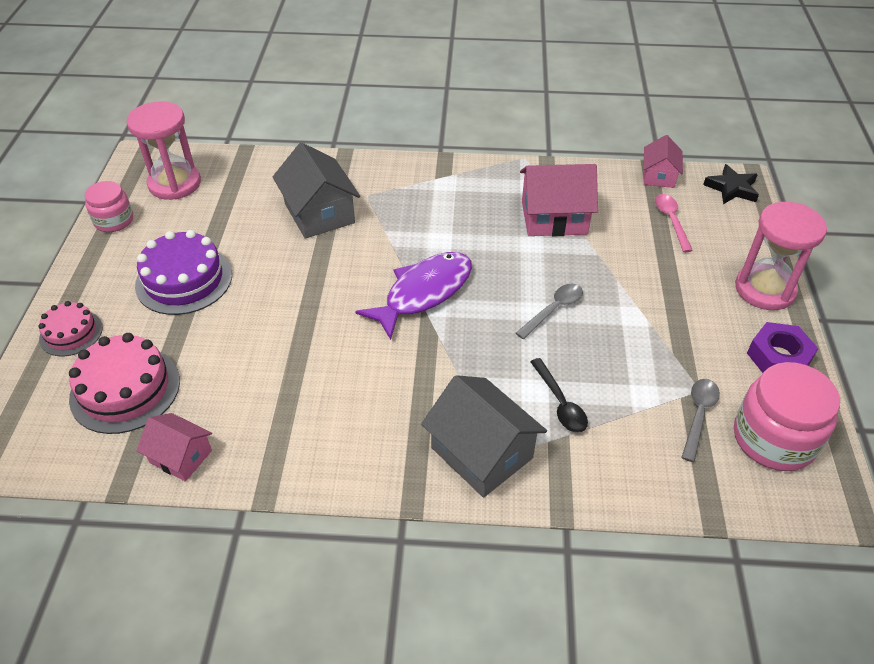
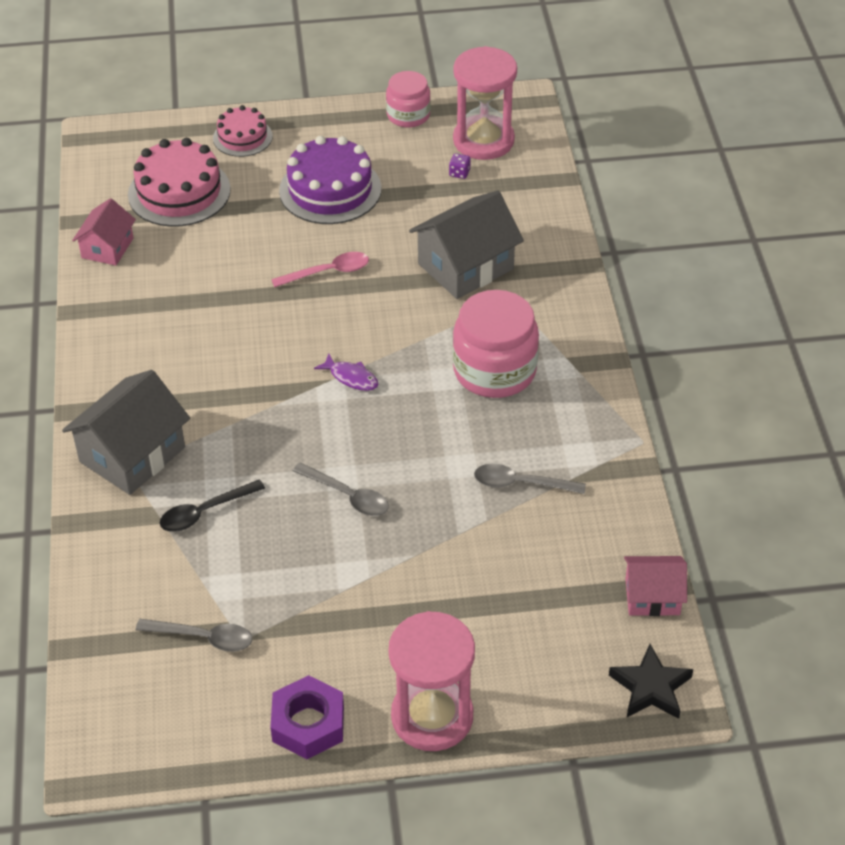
camera: 80 degrees right, 0 degrees up
(207, 202) = (459, 173): none -> purple dice
(423, 293) = (351, 377): purple fish -> purple fish, size x0.44
(554, 218) = (520, 483): pink house -> grey spoon
(671, 220) = (551, 611): pink spoon -> pink spoon (328, 272)
(774, 438) = (178, 710): pink jar -> pink jar (494, 370)

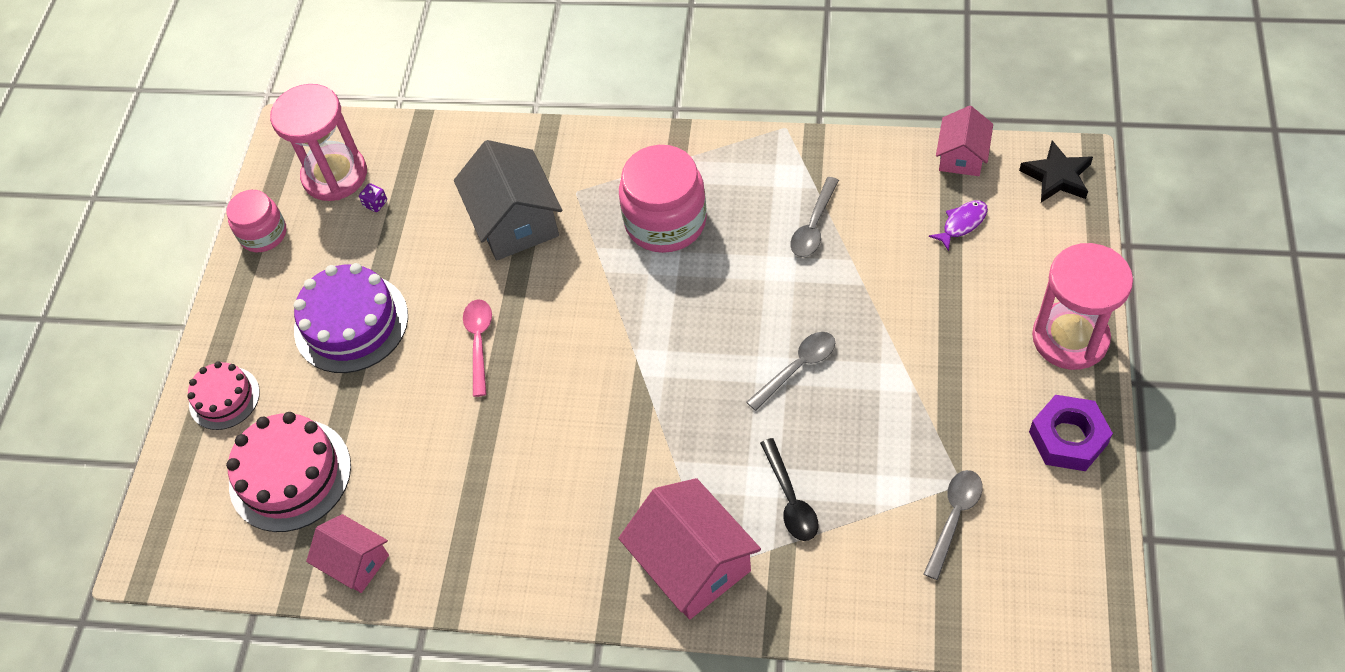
camera: 70 degrees left, 10 degrees up
(132, 454) = (692, 563): grey house -> pink house
(351, 377) = (639, 342): purple fish -> purple fish (962, 224)

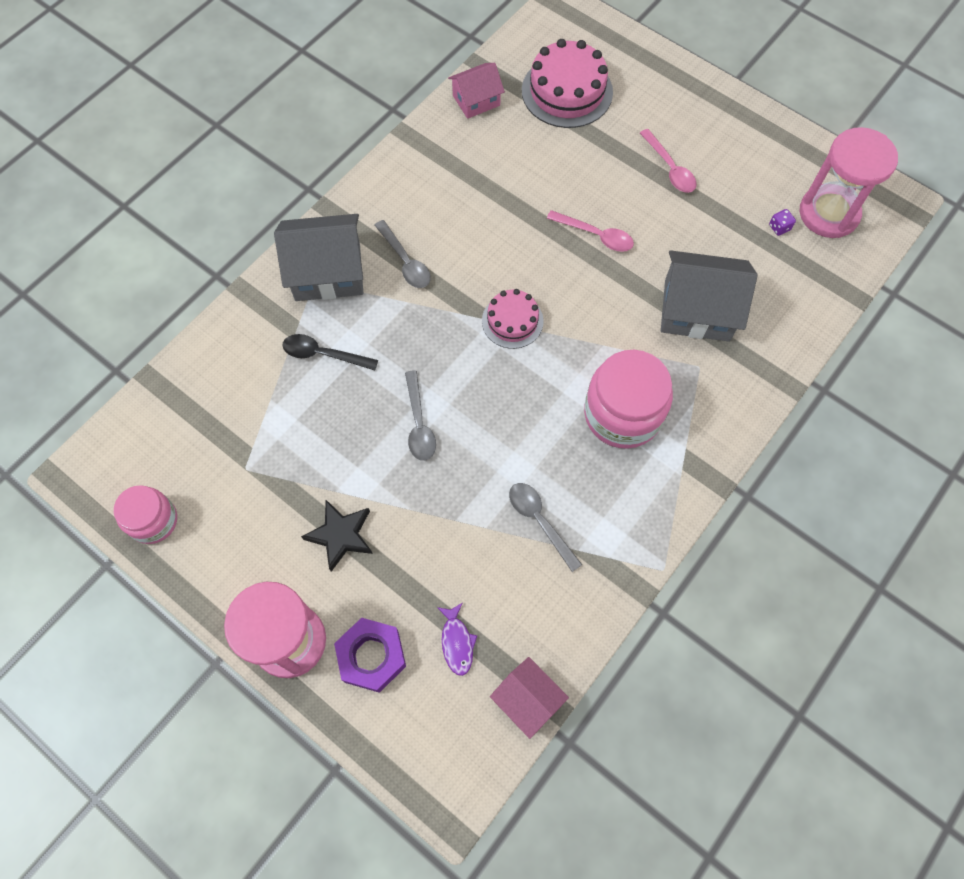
camera: 115 degrees right, 10 degrees up
(224, 398) = (656, 78): pink cake -> pink cake (512, 321)
(263, 234) = (795, 148): pink jar -> pink jar (153, 521)
(351, 323) = (670, 168): purple cake -> pink spoon
(692, 563) = (328, 272): pink house -> grey house
(954, 517) = (226, 446): grey spoon -> grey spoon (405, 262)
(1057, 176) = (446, 768): black star -> black star (340, 535)
(1068, 438) = (216, 569): purple nut -> purple nut (372, 656)

